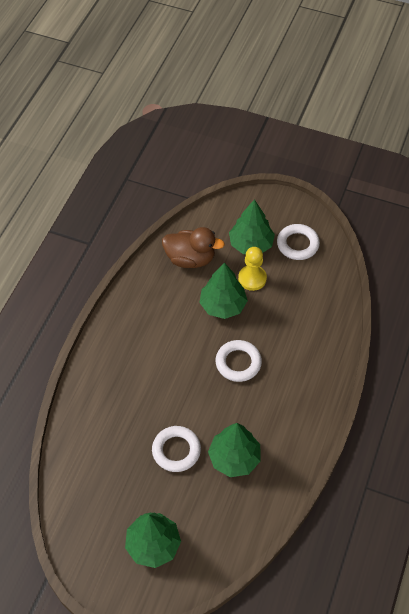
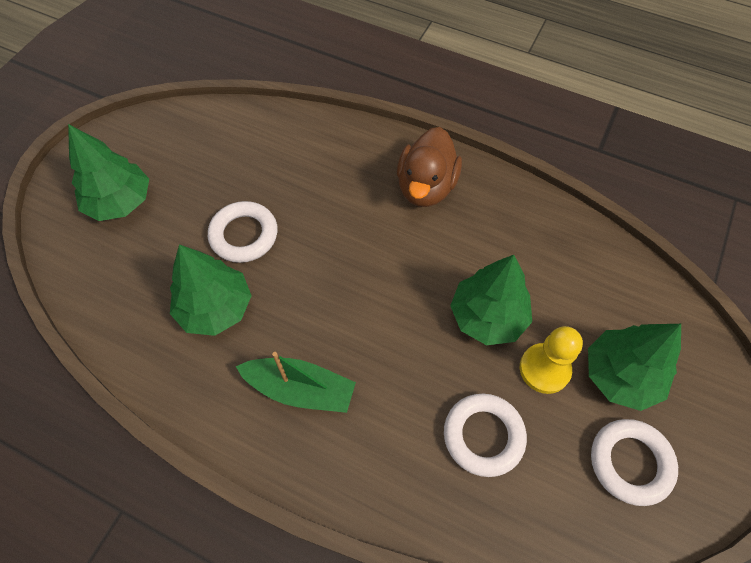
camera: 95 degrees right, 5 degrees up
(190, 259) = (579, 276): brown duck -> brown duck (426, 187)
(238, 363) = (376, 329): white ring -> white ring (483, 436)
(282, 400) = (300, 389): none -> green boat

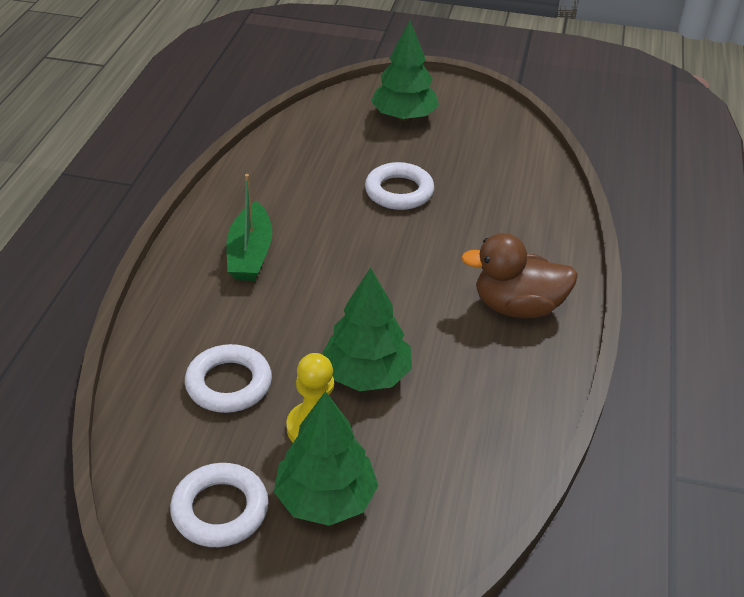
camera: 75 degrees right, 20 degrees down
(215, 308) = (316, 190): green tree -> none

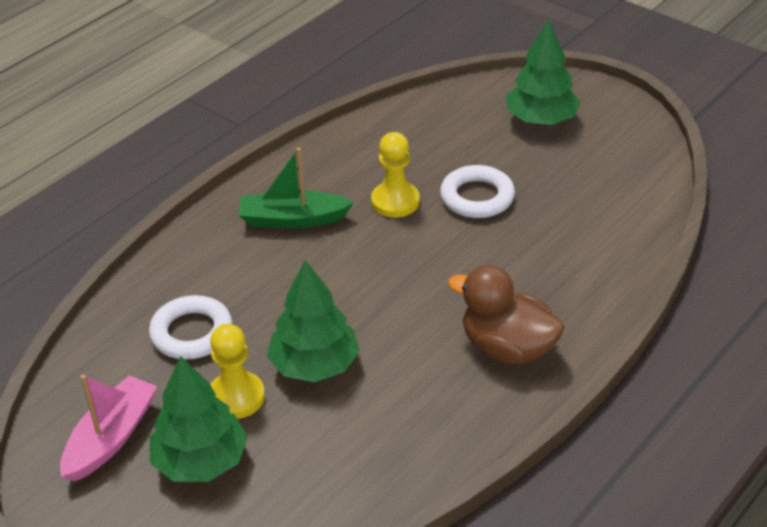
camera: 30 degrees right, 0 degrees up
(220, 510) = (111, 438): white ring -> pink boat
(250, 254) = (292, 219): green boat -> green boat turned 60 degrees clockwise
(332, 213) = (395, 201): none -> yellow pawn

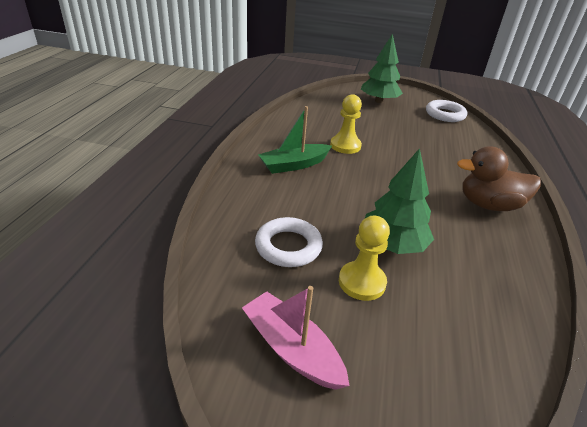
camera: 30 degrees left, 5 degrees down
(111, 438) = (291, 349): pink boat -> pink boat turned 45 degrees counterclockwise
(201, 461) = (382, 342): green tree -> none
(477, 197) = (386, 136): white ring -> white ring (445, 114)

